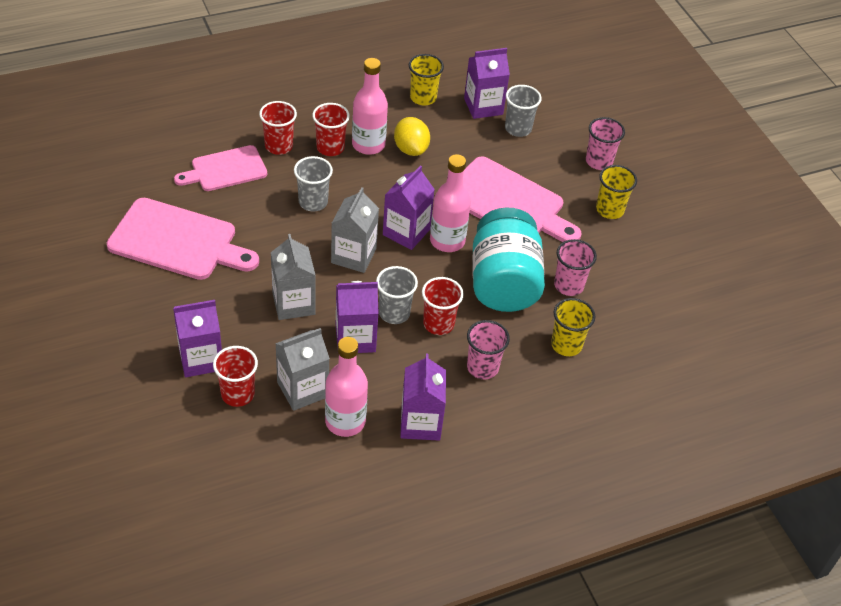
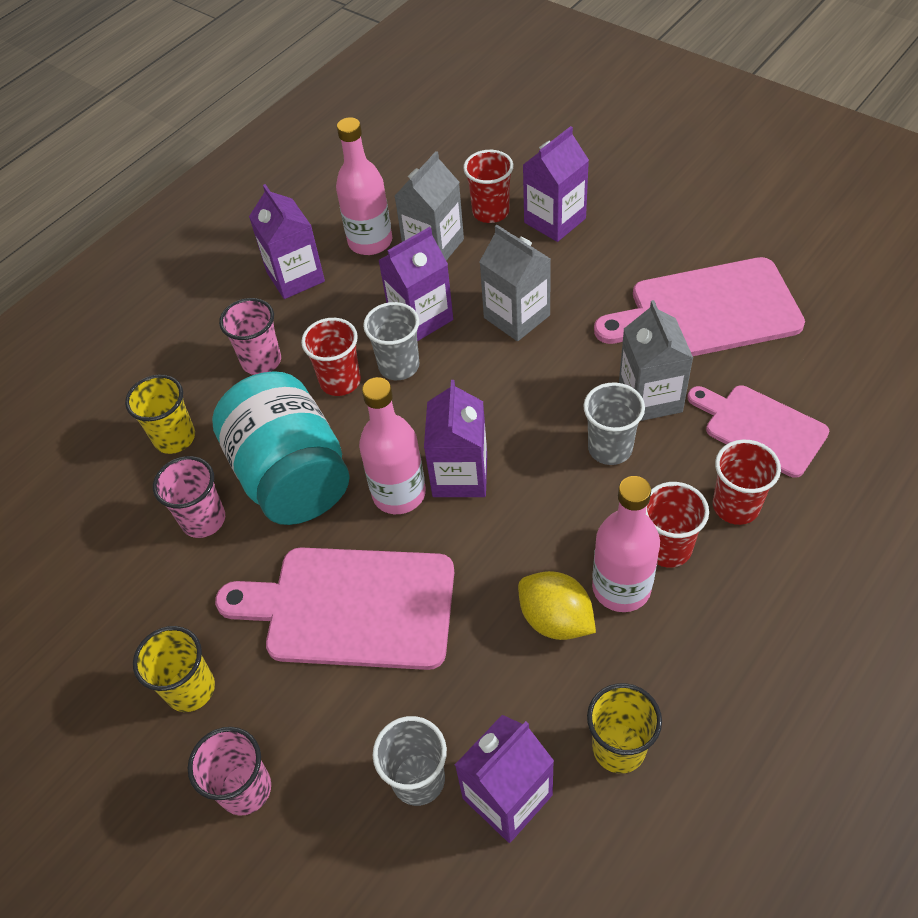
camera: 160 degrees right, 5 degrees up
(225, 169) = (760, 428): pink cutting board -> pink cutting board turned 90 degrees counterclockwise
(353, 256) = (499, 406): grey carton -> grey carton (650, 398)

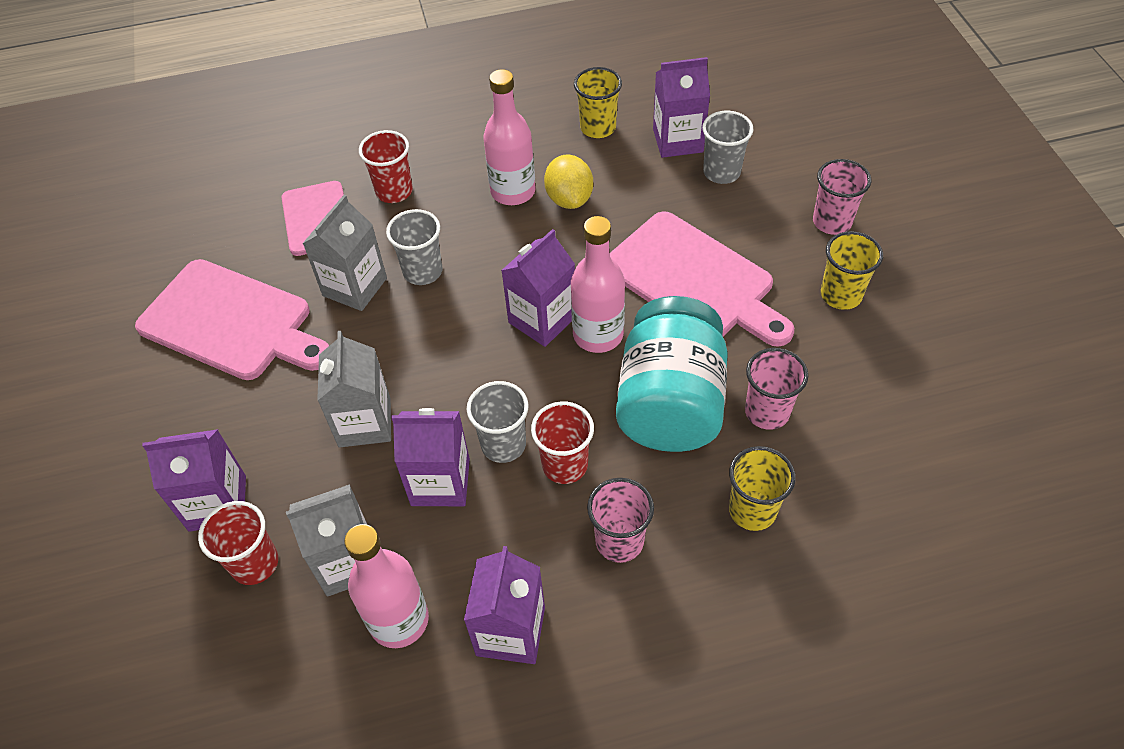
camera: 145 degrees left, 0 degrees up
(667, 548) = (461, 195): red cup -> none

